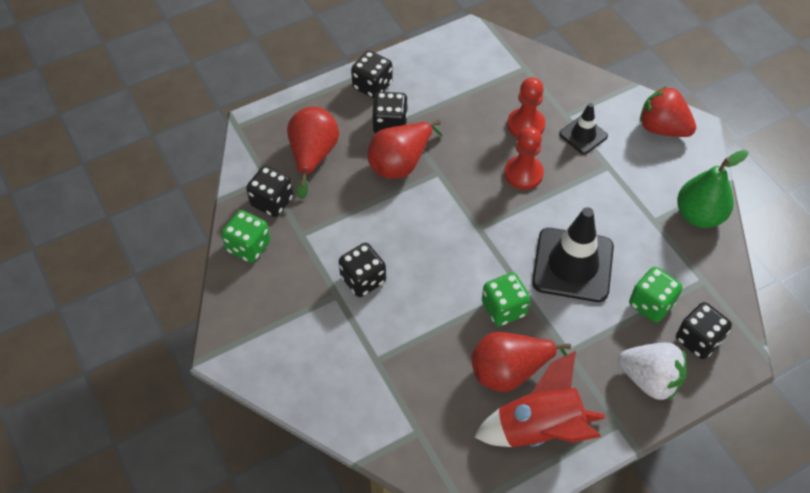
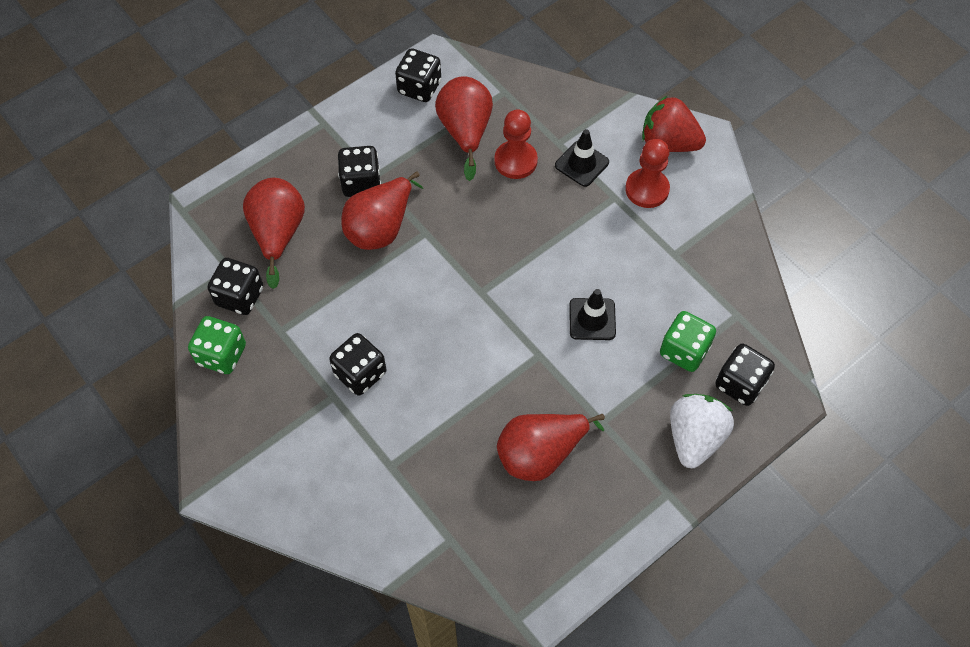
camera: 10 degrees left, 5 degrees up
(372, 86) = (333, 138): black dice -> black dice (419, 88)
(486, 96) = (465, 132): none -> red pear
(504, 309) = (523, 382): green dice -> none
(523, 173) = (522, 220): red pawn -> red pawn (647, 189)
(538, 428) = (582, 514): red rocket -> none
(572, 265) = (592, 319): black traffic cone -> black traffic cone, size x0.54
(650, 379) = (694, 438): white strawberry -> white strawberry turned 90 degrees counterclockwise
(699, 215) = (722, 240): green pear -> none

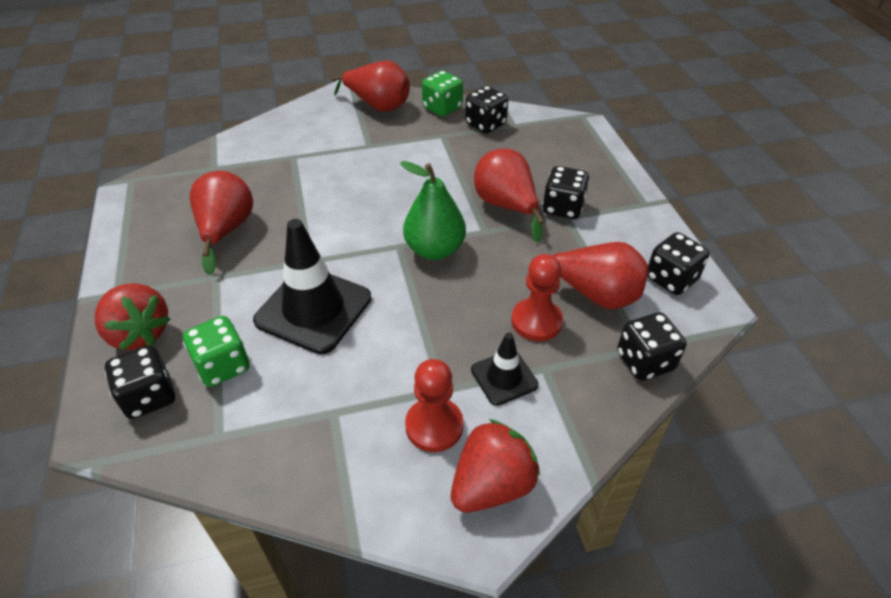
camera: 115 degrees right, 15 degrees down
(278, 234) = (532, 153): red pear -> red pear (378, 106)
(360, 373) = (377, 161): black dice -> black dice (645, 361)
(471, 261) = (434, 249): none -> green pear
(592, 319) = (313, 309): black traffic cone -> black traffic cone, size x1.86
(694, 438) = (139, 333): white strawberry -> red strawberry

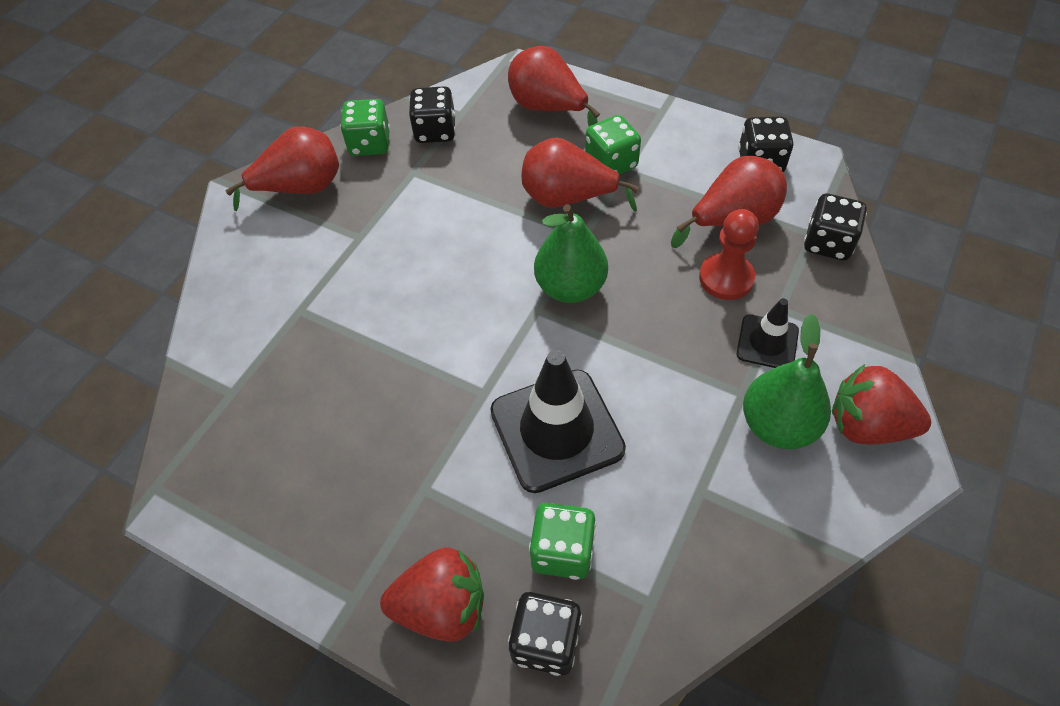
camera: 45 degrees left, 10 degrees up
(226, 231) = (359, 440): red pear -> red pear (548, 108)
(434, 426) = (778, 425): red pawn -> green pear
(492, 485) = (867, 425): red strawberry -> red strawberry turned 75 degrees counterclockwise
(563, 208) = (611, 163): black dice -> green dice

